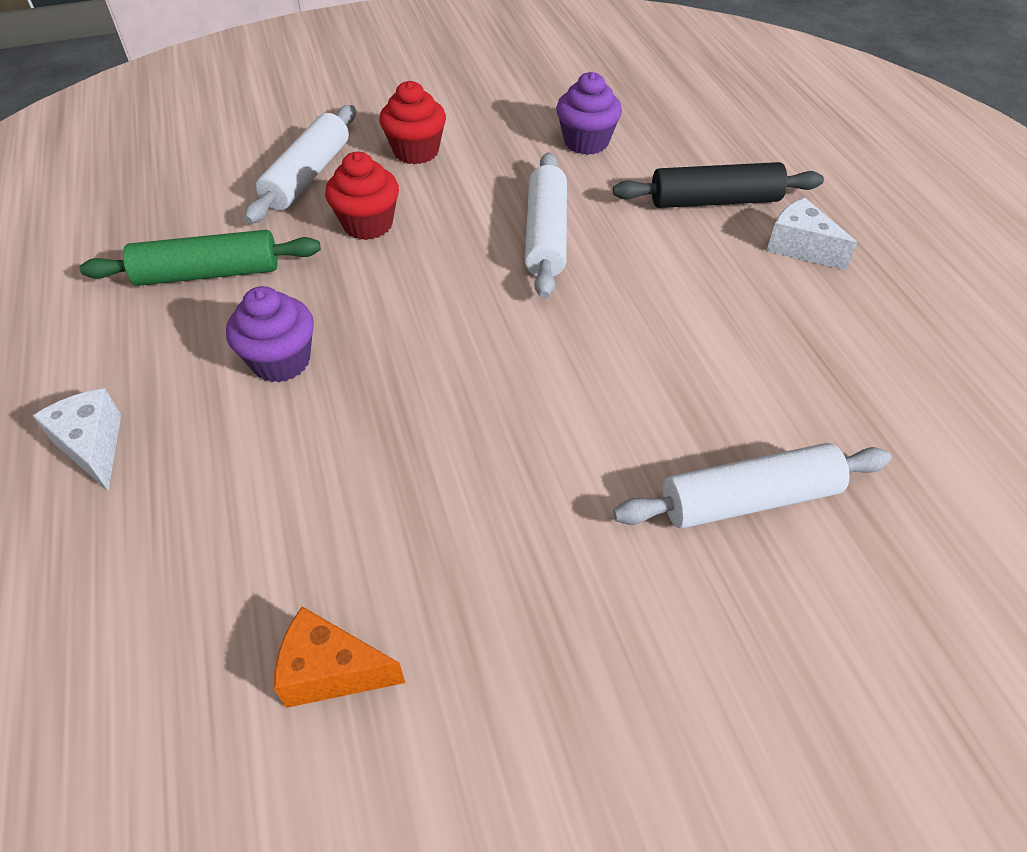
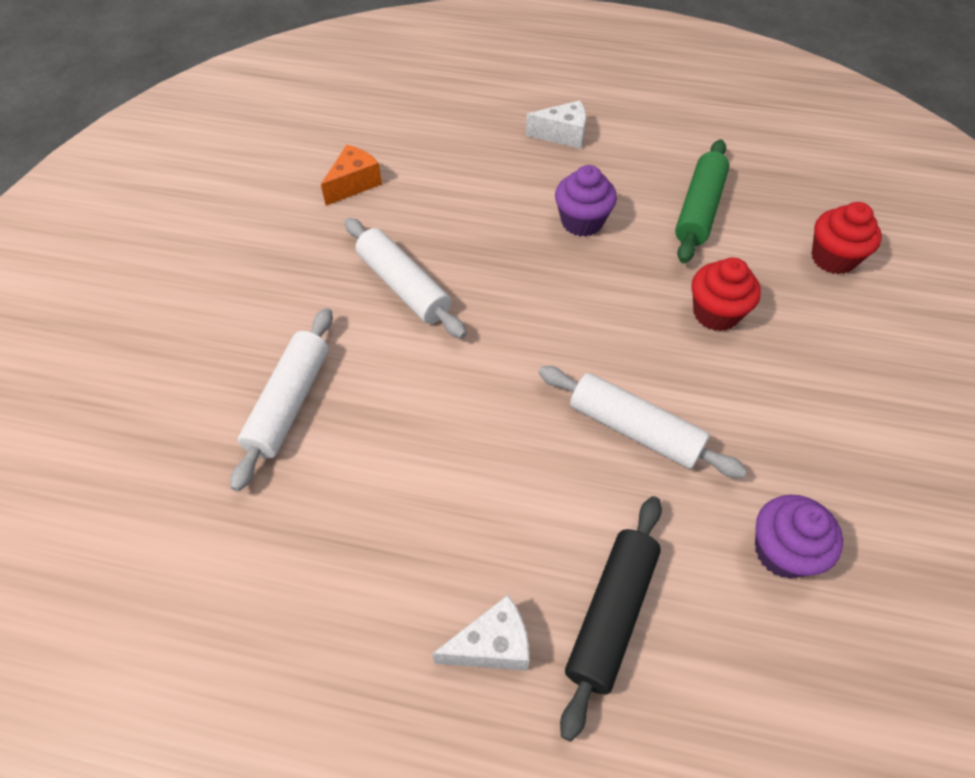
camera: 120 degrees right, 5 degrees up
(307, 176) = (810, 297): white rolling pin -> white rolling pin (403, 286)
(416, 151) = (822, 388): red cupcake -> red cupcake (833, 258)

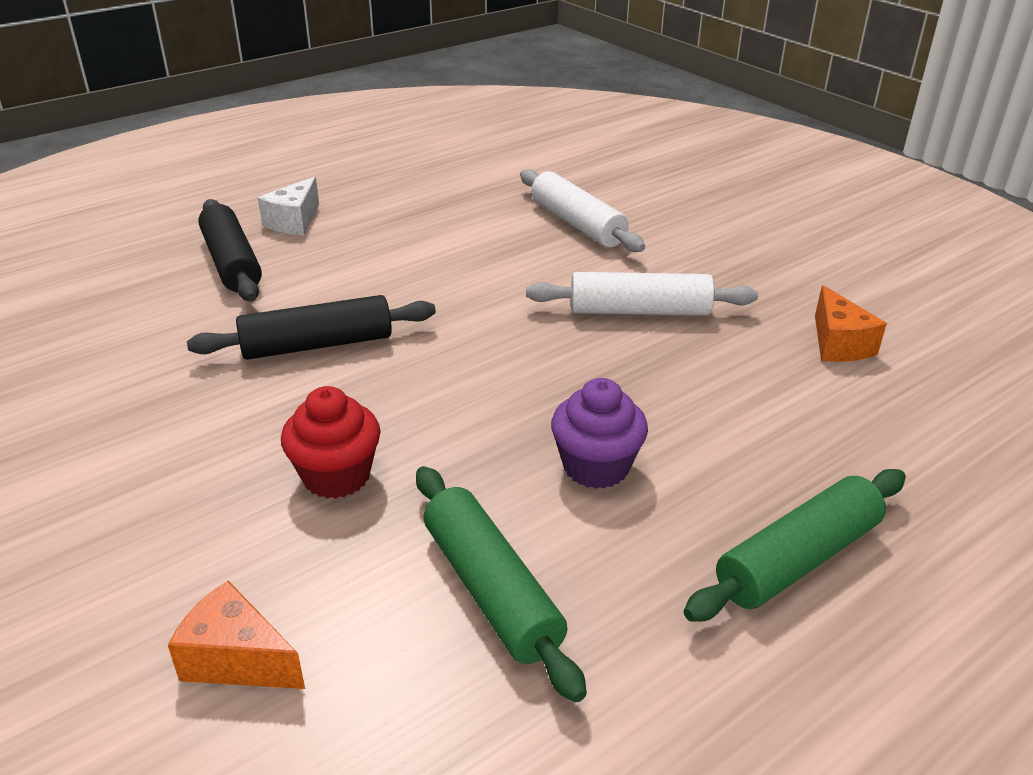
camera: 130 degrees right, 20 degrees down
(563, 135) = (797, 559): white cheese -> green rolling pin
(634, 430) = (317, 345): white rolling pin -> black rolling pin
(782, 551) = (122, 349): purple cupcake -> none
(833, 258) = (237, 659): red cupcake -> orange cheese

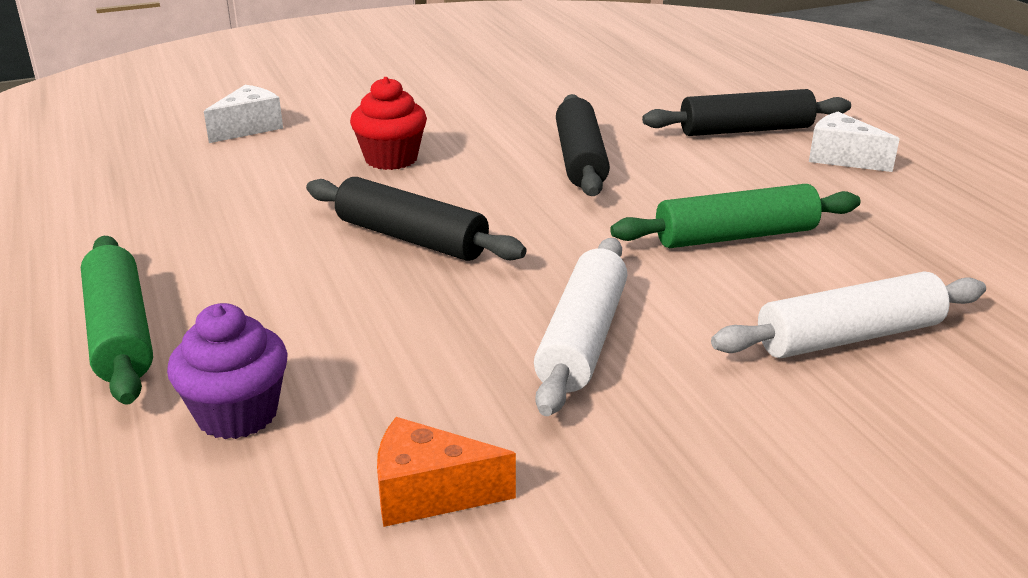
camera: 105 degrees right, 5 degrees down
(237, 659) = (249, 128): orange cheese -> white cheese
(491, 590) = (226, 199): green rolling pin -> green rolling pin (735, 236)
(527, 418) = (411, 238): none -> black rolling pin
(596, 466) = (319, 259): purple cupcake -> purple cupcake (237, 414)

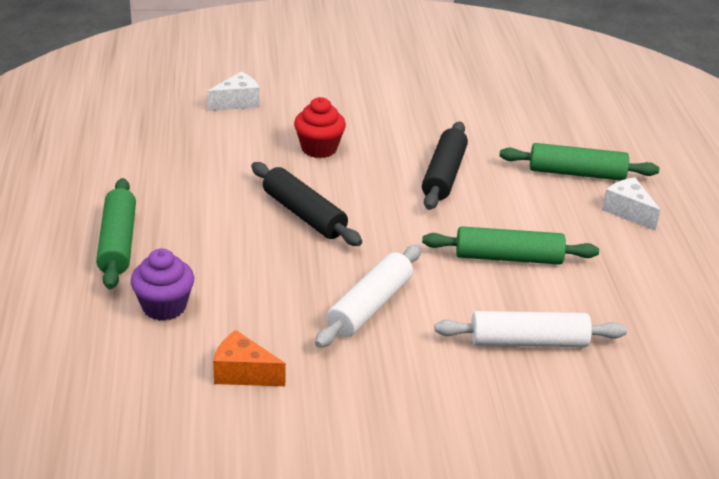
camera: 15 degrees right, 5 degrees up
(745, 130) = (576, 173): black rolling pin -> green rolling pin

